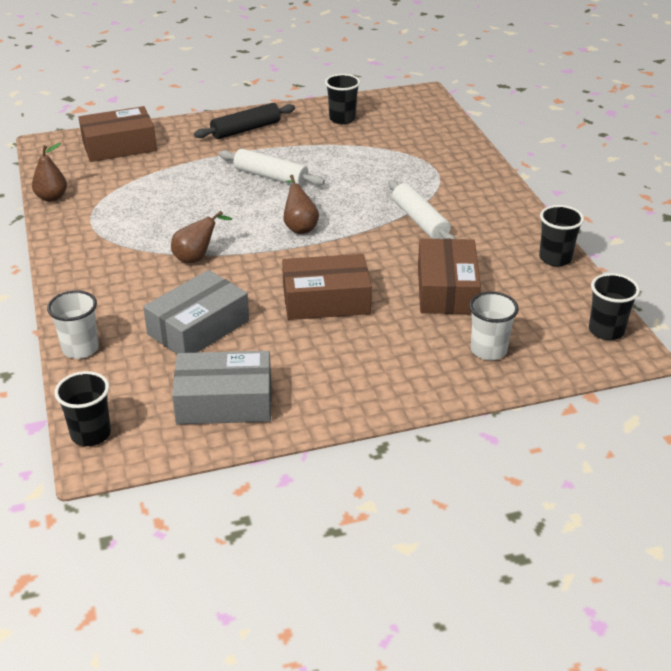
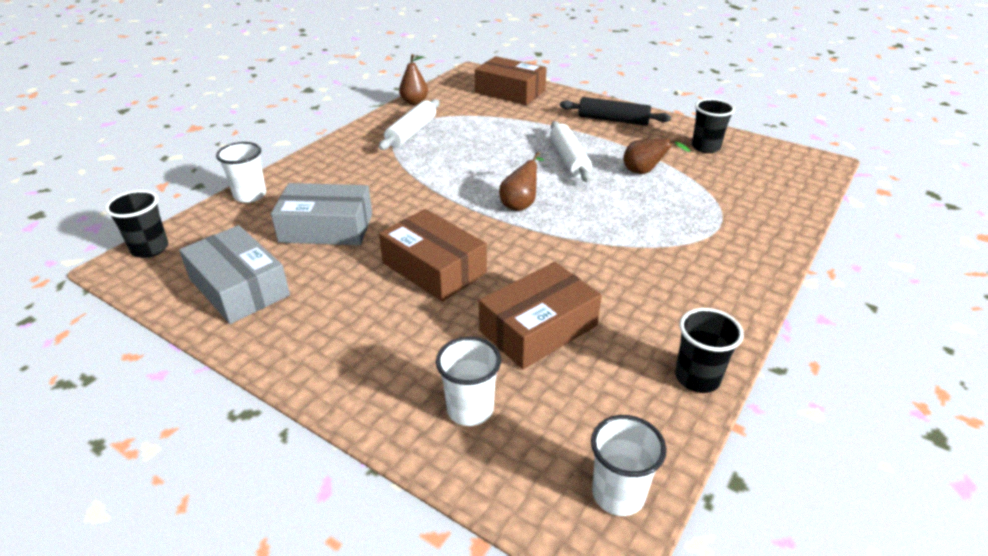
camera: 50 degrees right, 0 degrees up
(196, 258) = (416, 183): brown pear -> brown pear (644, 172)
(420, 221) = (624, 258): white rolling pin -> white rolling pin (411, 132)
(606, 331) = (618, 494): black cup -> white cup

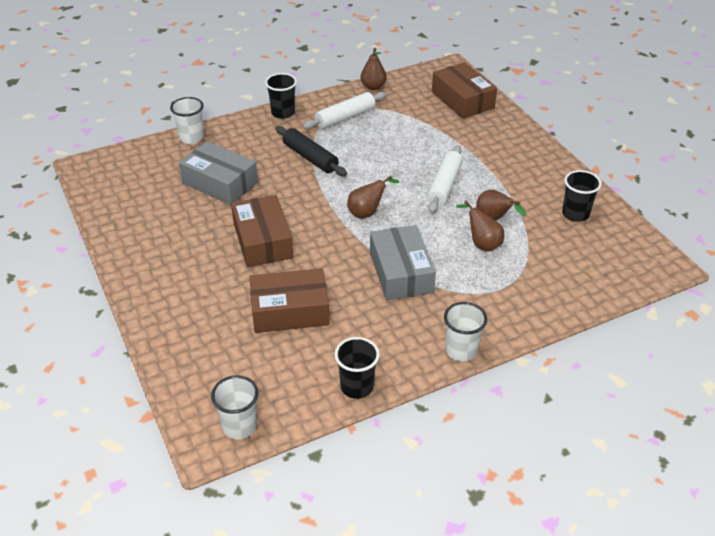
camera: 30 degrees right, 5 degrees up
(150, 249) = (106, 159): black cup -> black cup (283, 113)
(239, 287) = (137, 208): grey box -> grey box (401, 272)
(470, 409) = (203, 343): white cup -> white cup (461, 350)
(613, 120) = (523, 159): black rolling pin -> black rolling pin (310, 158)
(658, 195) = (482, 244): none -> brown pear

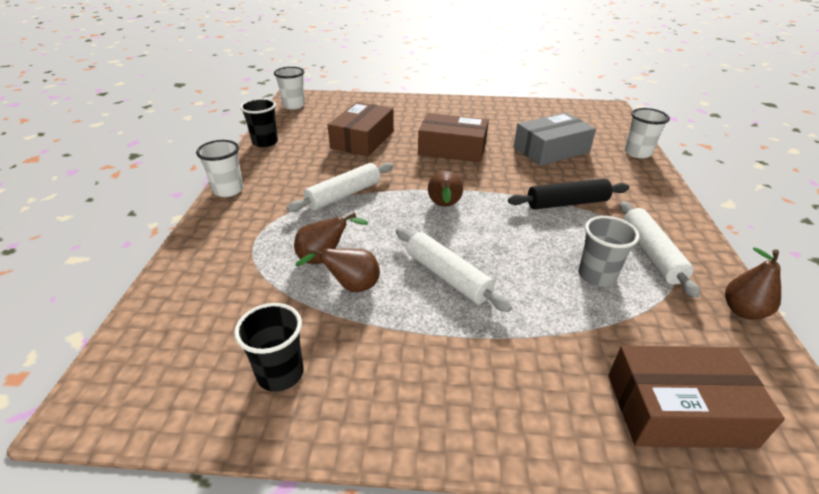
camera: 120 degrees right, 5 degrees down
(283, 113) = (676, 212): black cup -> none
(387, 133) = (596, 276): none -> grey cup
(401, 272) = (344, 195): grey box -> white rolling pin

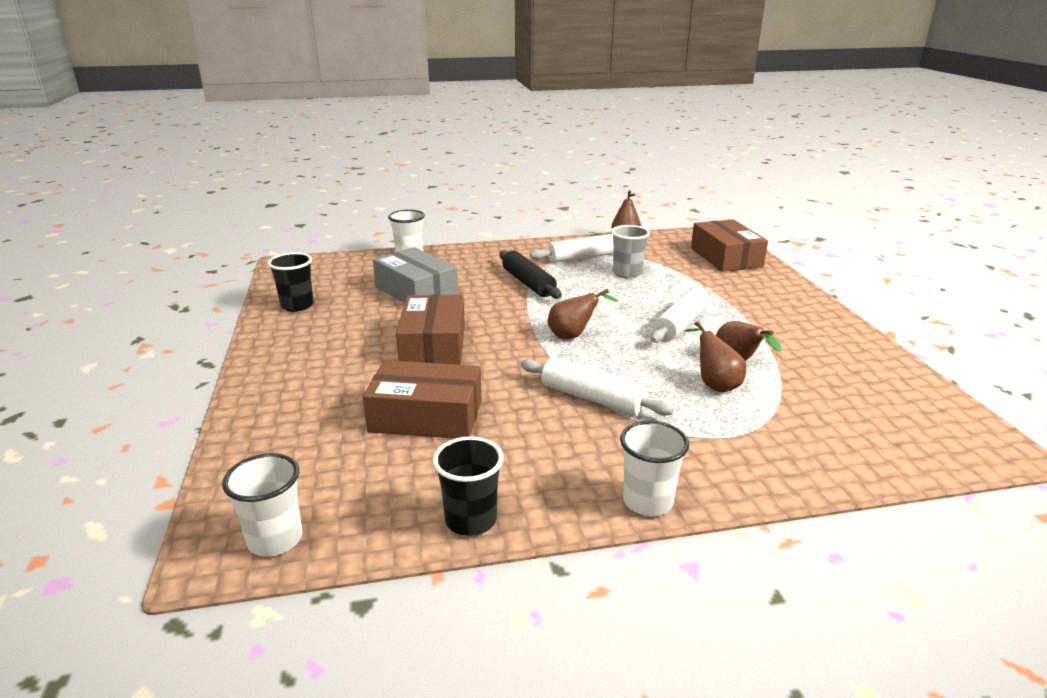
camera: 105 degrees left, 10 degrees down
(280, 374) = (856, 372): black cup -> black cup (297, 306)

